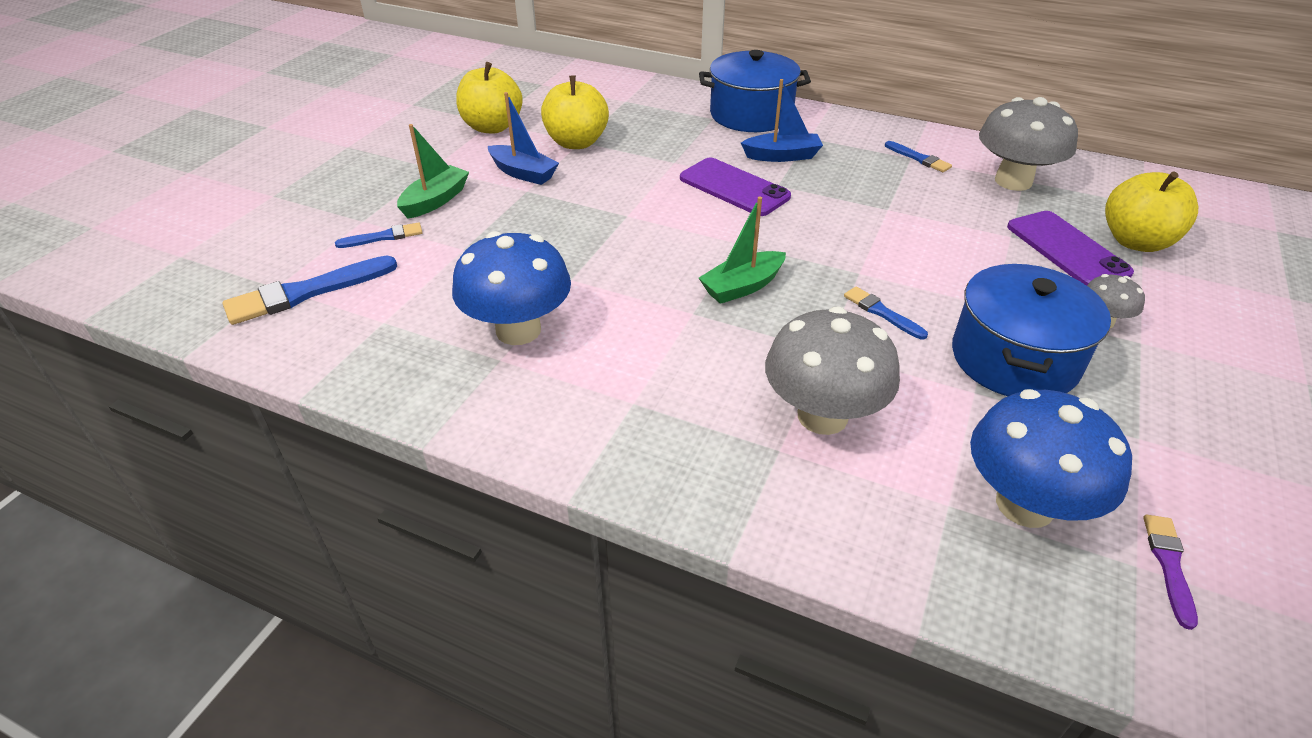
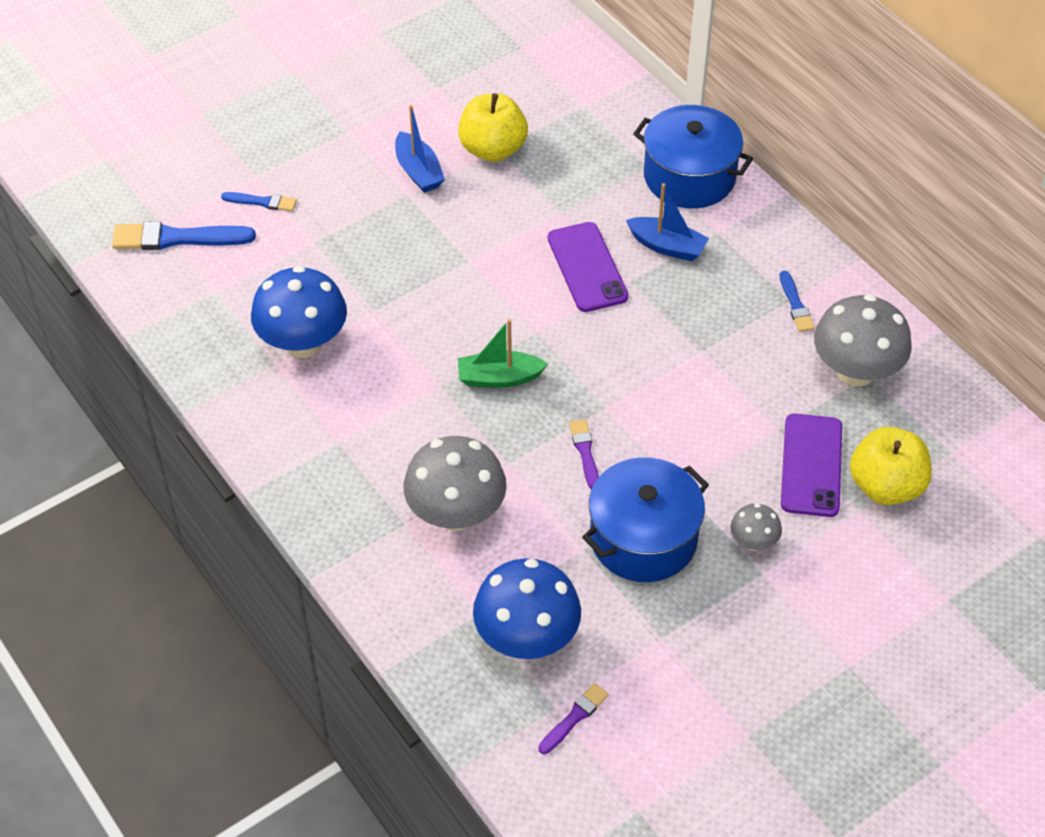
camera: 30 degrees right, 10 degrees up
(435, 201) = (325, 176): green boat -> none
(492, 127) = (432, 96): yellow apple -> none
(882, 313) = (585, 452): blue brush -> purple brush

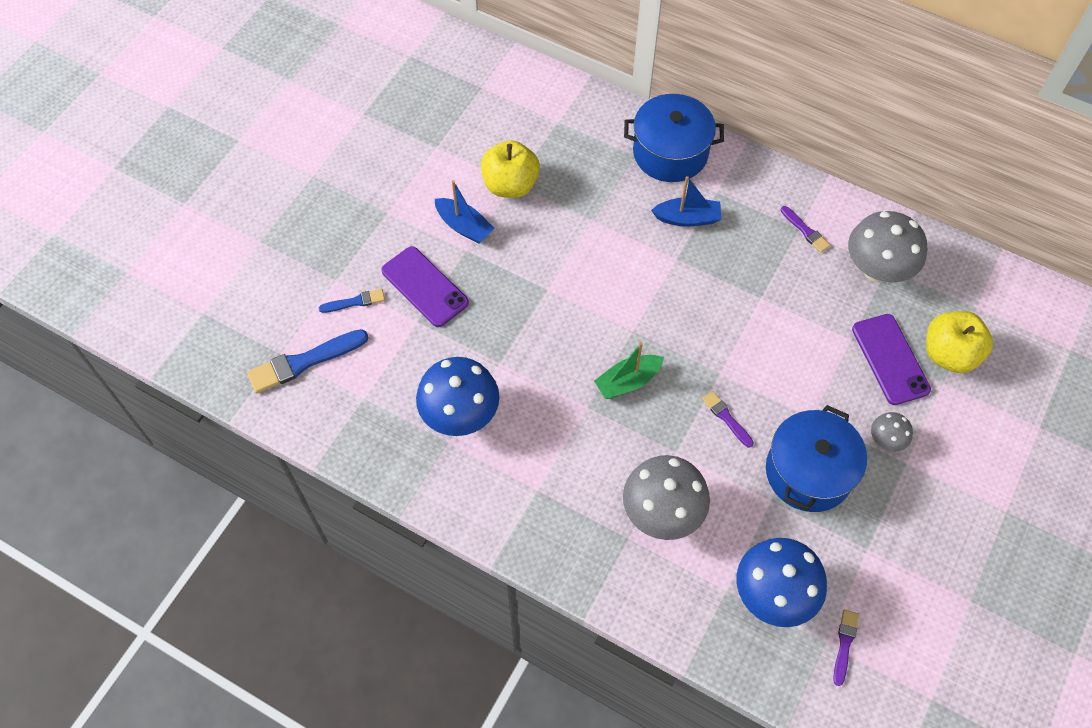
camera: 25 degrees left, 10 degrees up
(587, 267) = (639, 259): purple phone -> purple phone (425, 286)
(795, 304) = (805, 230): blue brush -> purple brush

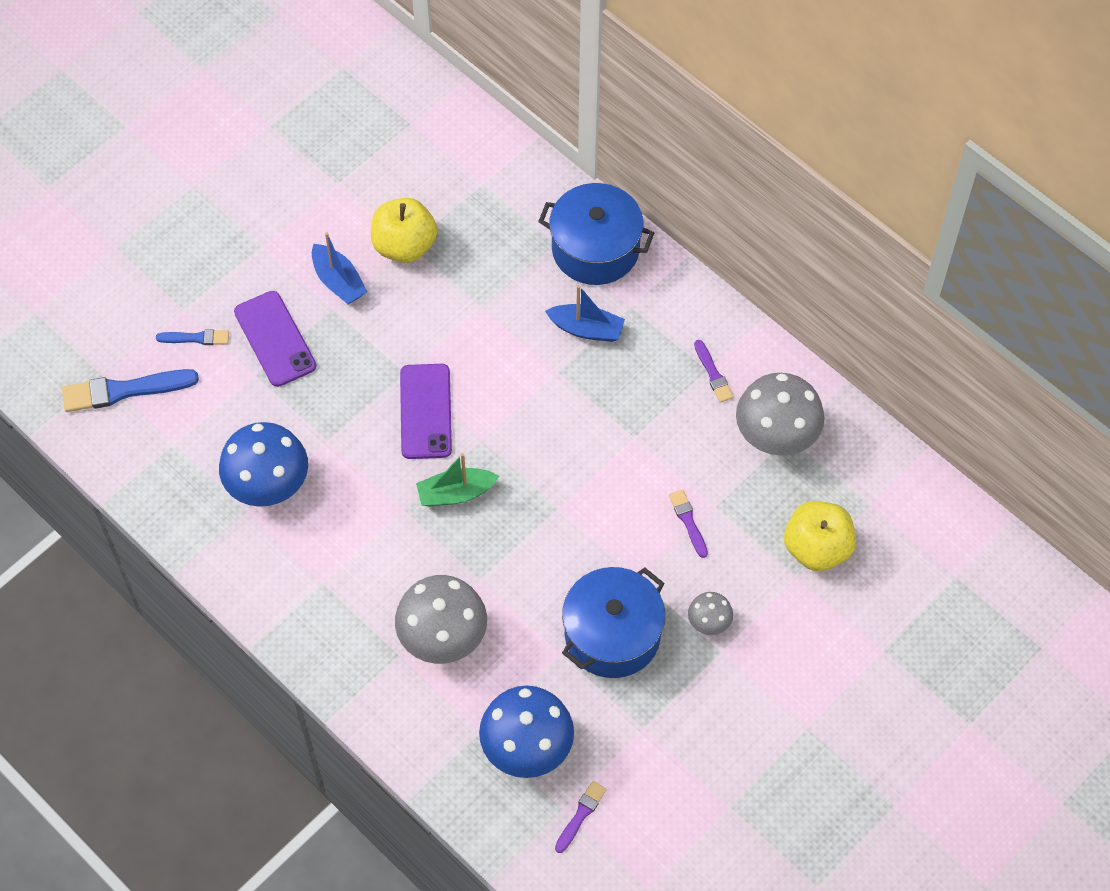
camera: 15 degrees right, 0 degrees up
(726, 418) = (547, 557): purple brush -> purple brush (688, 521)
(890, 359) = (749, 538): purple phone -> purple phone (426, 411)

